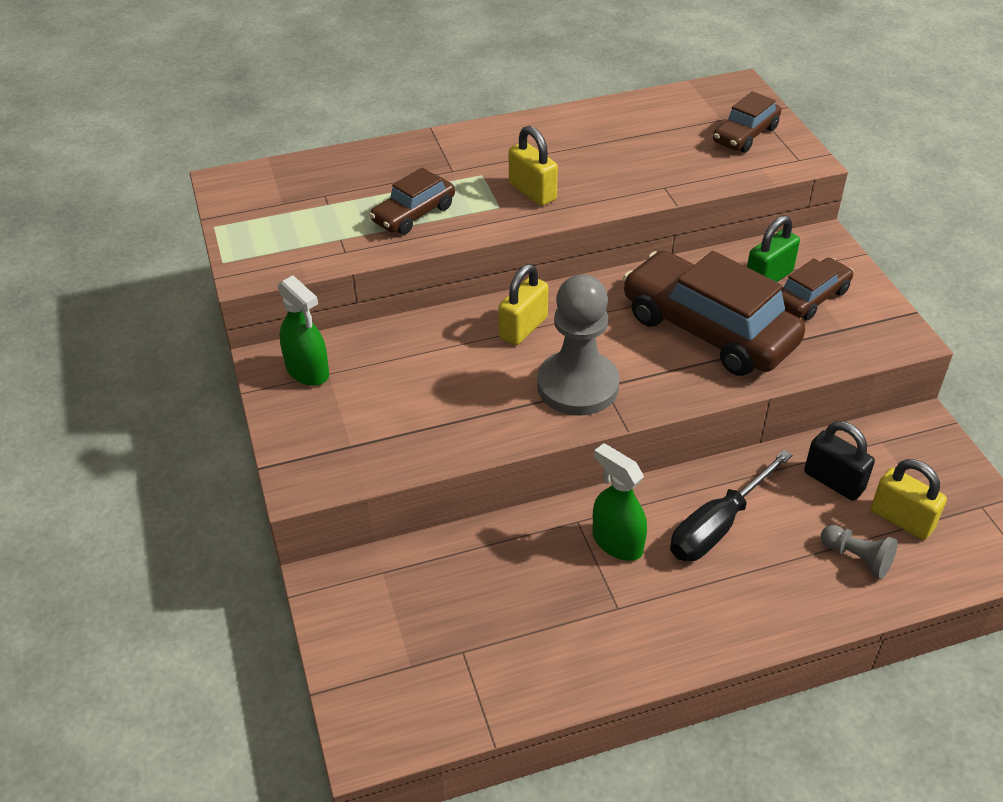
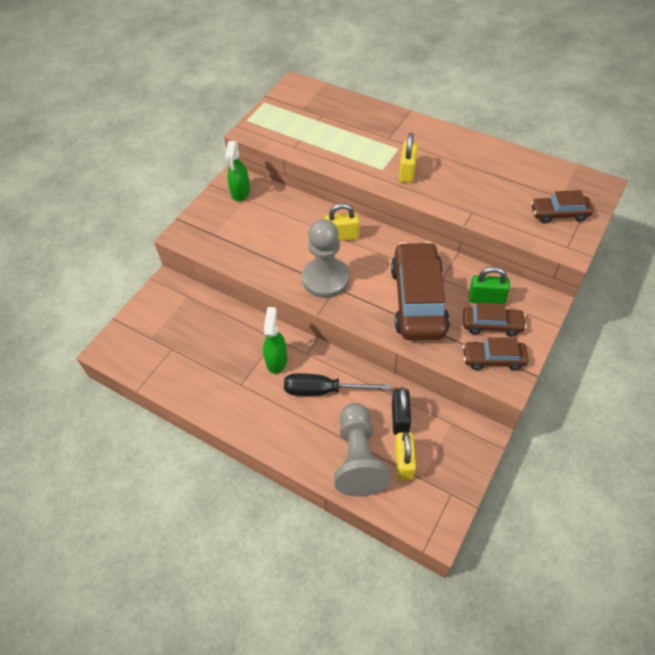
camera: 50 degrees right, 10 degrees up
(413, 214) = (343, 148): brown car -> brown car (493, 359)
(857, 558) = (358, 458): grey pawn -> grey pawn, size x2.09

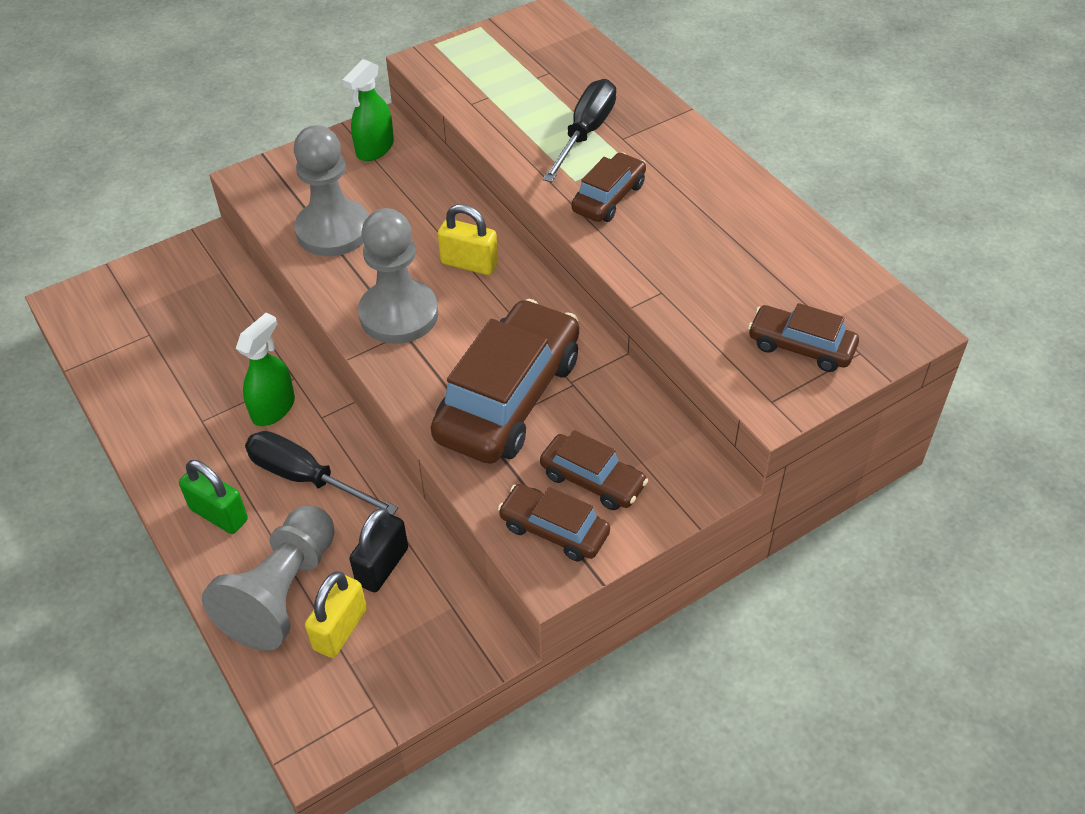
camera: 25 degrees right, 5 degrees down
(253, 247) = (333, 230): none -> grey pawn
(367, 142) = (585, 133): none -> black screwdriver
(407, 172) = (609, 197): yellow padlock -> brown car
(486, 299) = (614, 438): green padlock -> green padlock (219, 514)

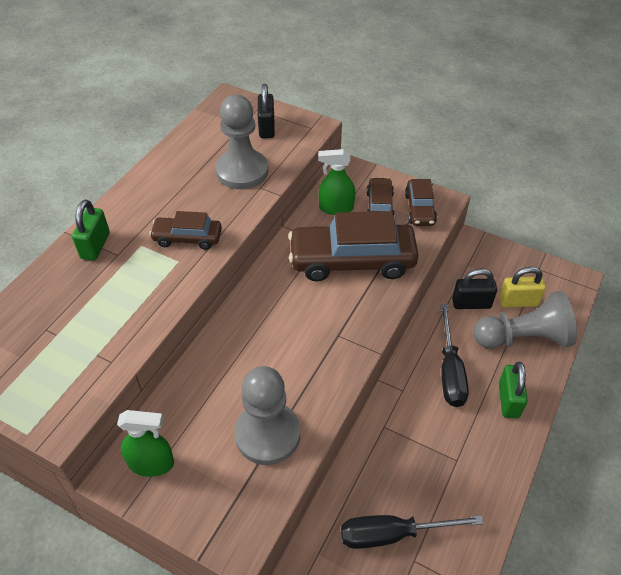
camera: 120 degrees left, 0 degrees up
(273, 408) = (416, 422): green spray bottle -> green spray bottle (336, 208)
(399, 314) = (325, 346): grey pawn -> grey pawn (242, 171)
(469, 263) = (254, 331): yellow padlock -> none
(585, 133) = (120, 276): black screwdriver -> black screwdriver (392, 534)
(650, 125) = (95, 245): none -> green padlock
(801, 346) = (266, 128): brown car -> black padlock

